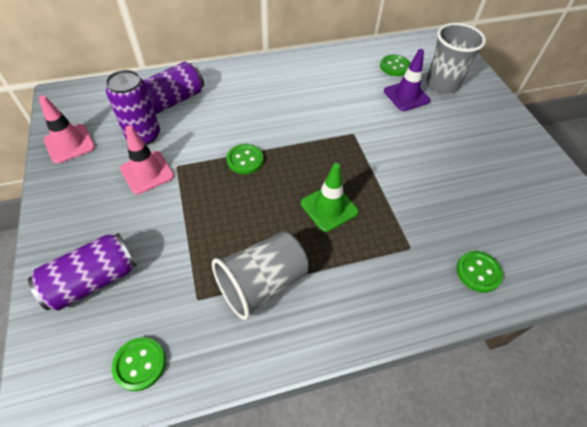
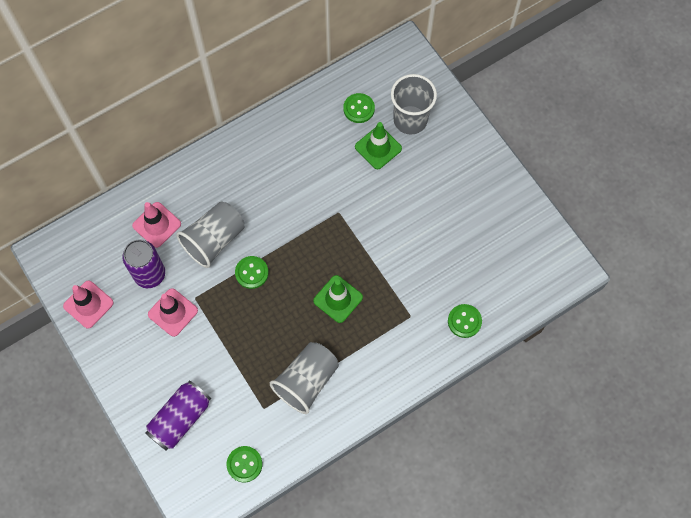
camera: 15 degrees left, 15 degrees up
(173, 101) = (156, 225): purple can -> pink traffic cone
(220, 125) = (214, 240): none -> grey cup
(406, 96) = (378, 148): purple traffic cone -> green traffic cone

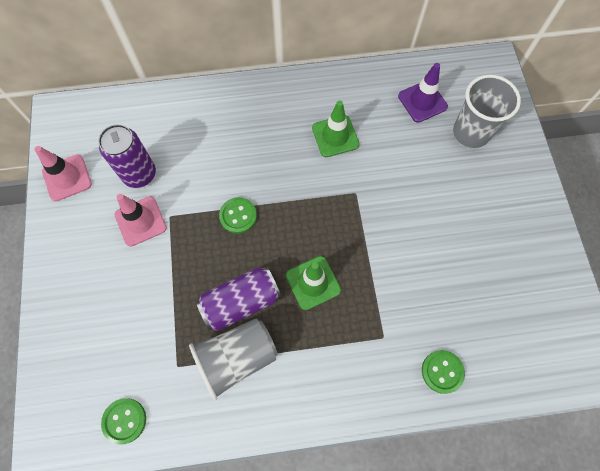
camera: 25 degrees right, 0 degrees up
(156, 225) = (172, 130): pink traffic cone -> none
(180, 418) = (87, 335): purple can -> purple can (241, 302)
(214, 240) = (218, 168): grey cup -> none
(359, 109) = (422, 101): green button -> purple traffic cone
(378, 148) = (425, 146): green traffic cone -> green traffic cone (335, 136)

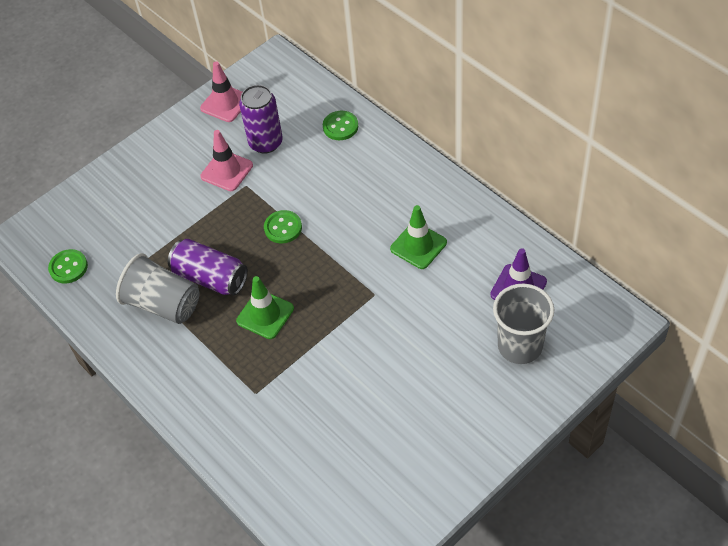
camera: 60 degrees right, 15 degrees down
(442, 371) = (257, 453): green button -> green button (340, 126)

